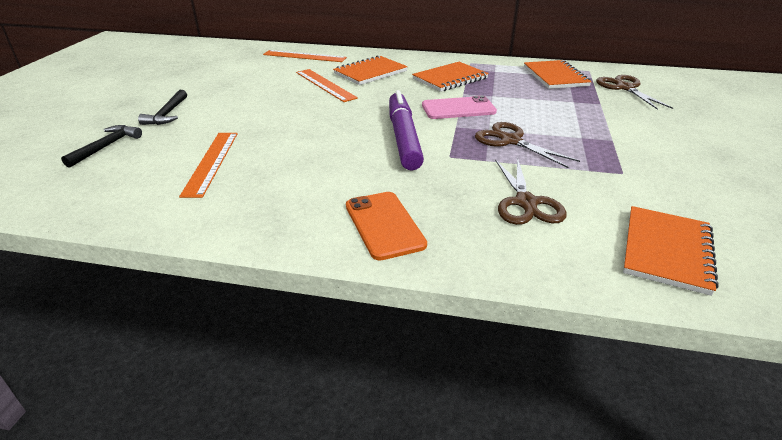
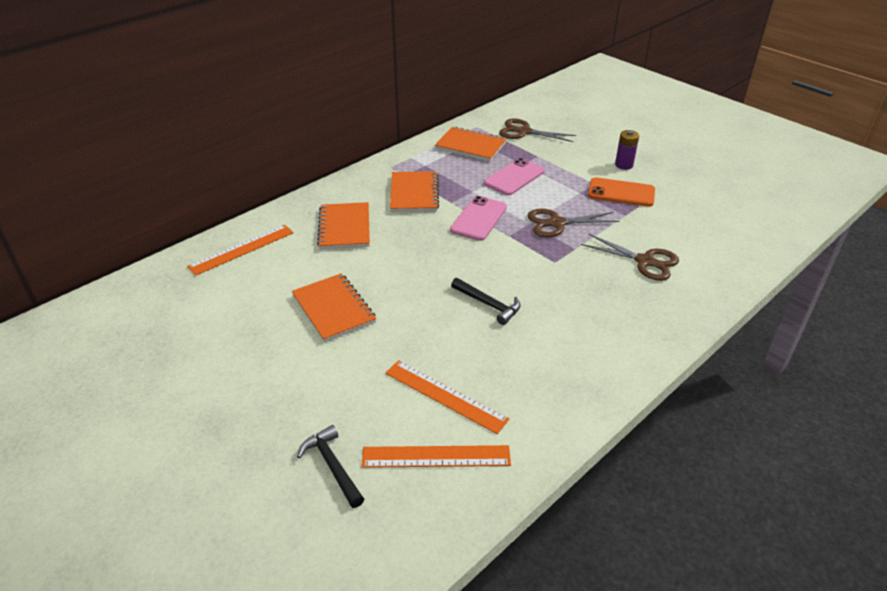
camera: 55 degrees left, 5 degrees up
(167, 114) = (292, 398): black hammer -> black hammer (488, 304)
(325, 85) = (341, 266): orange ruler -> orange ruler (436, 457)
(384, 225) = (626, 335): orange phone -> orange phone (621, 193)
(403, 138) = (503, 269): purple marker -> none
(545, 104) = (514, 177): none -> pink phone
(666, 251) = (729, 241): orange notebook -> orange notebook (333, 309)
(678, 145) = (624, 165): none -> purple battery

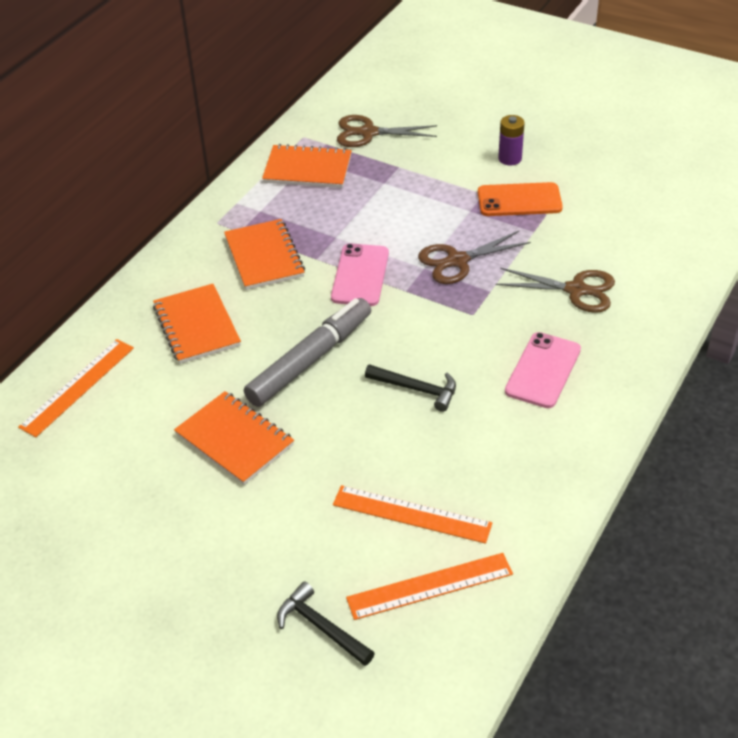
camera: 15 degrees left, 5 degrees up
(416, 267) = (310, 360): none -> grey marker
(514, 177) = (381, 205): pink phone -> pink phone (543, 370)

